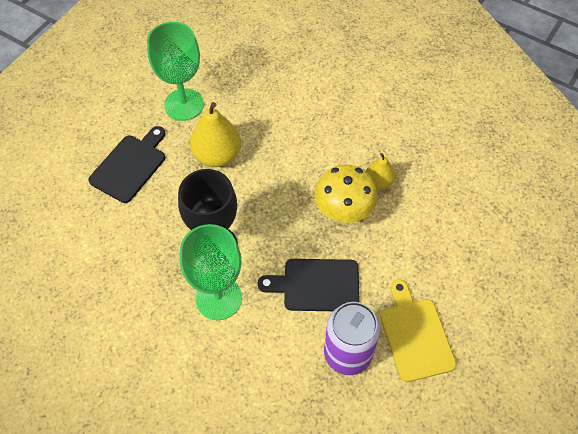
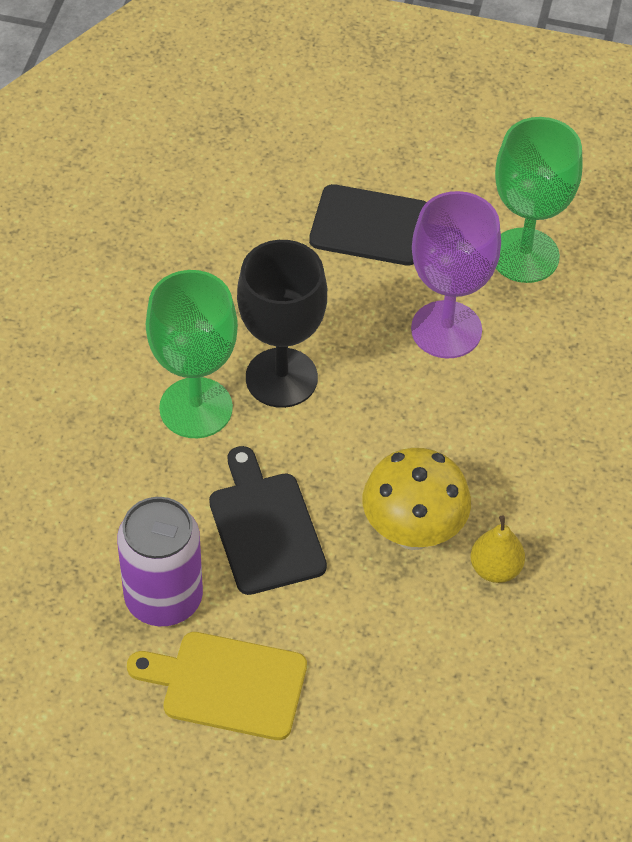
camera: 70 degrees right, 5 degrees down
(217, 155) = (446, 330): yellow pear -> purple goblet
(415, 335) = (227, 685): yellow cutting board -> yellow cutting board turned 135 degrees counterclockwise

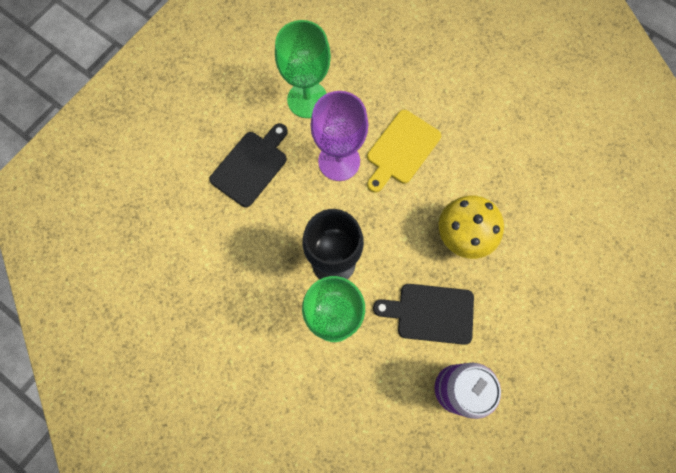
camera: 65 degrees left, 20 degrees up
(227, 685) = (523, 375): yellow cutting board -> yellow cutting board (401, 150)
(495, 569) = (500, 205): yellow pear -> none

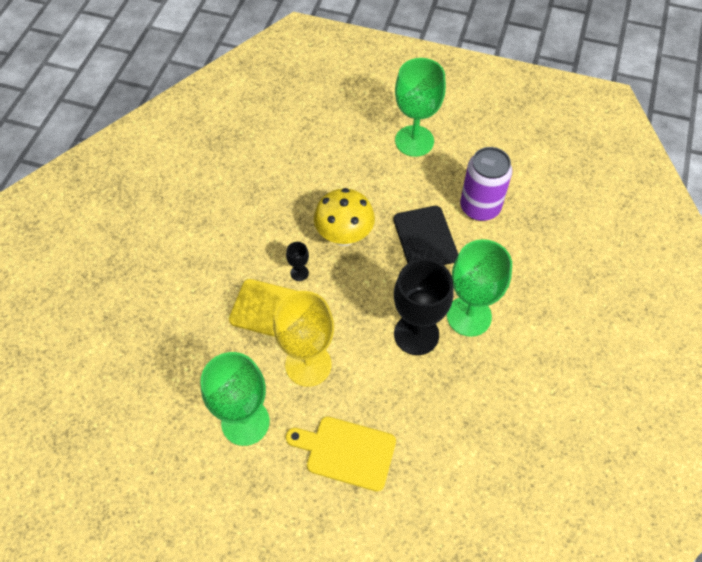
camera: 110 degrees left, 15 degrees down
(251, 166) = (346, 452): black cutting board -> yellow cutting board
(339, 161) = (308, 365): purple goblet -> yellow goblet
(434, 182) = (299, 273): none -> black goblet
(568, 355) = (414, 141): none -> green goblet

